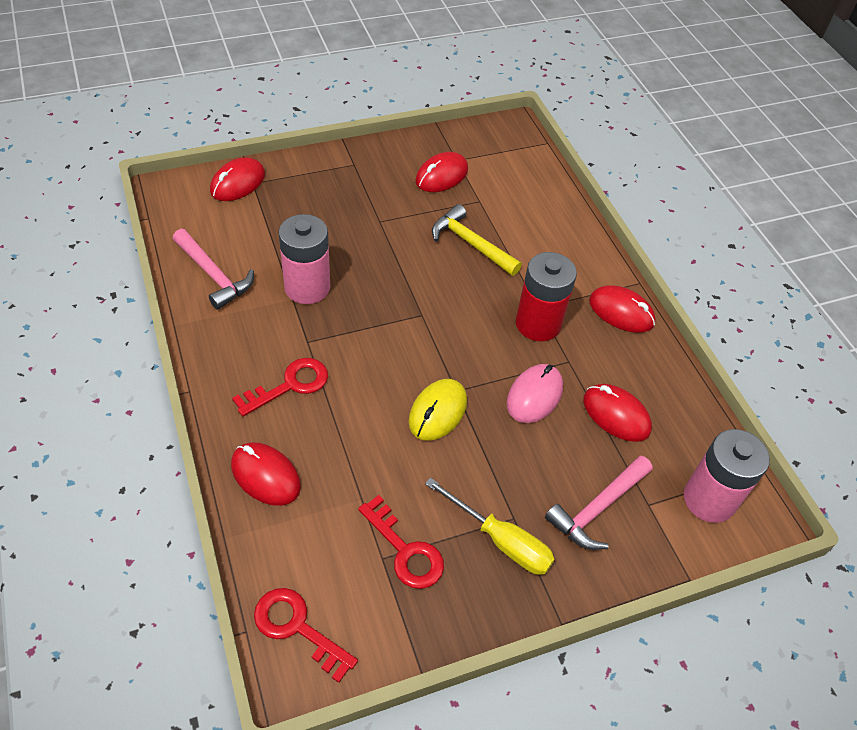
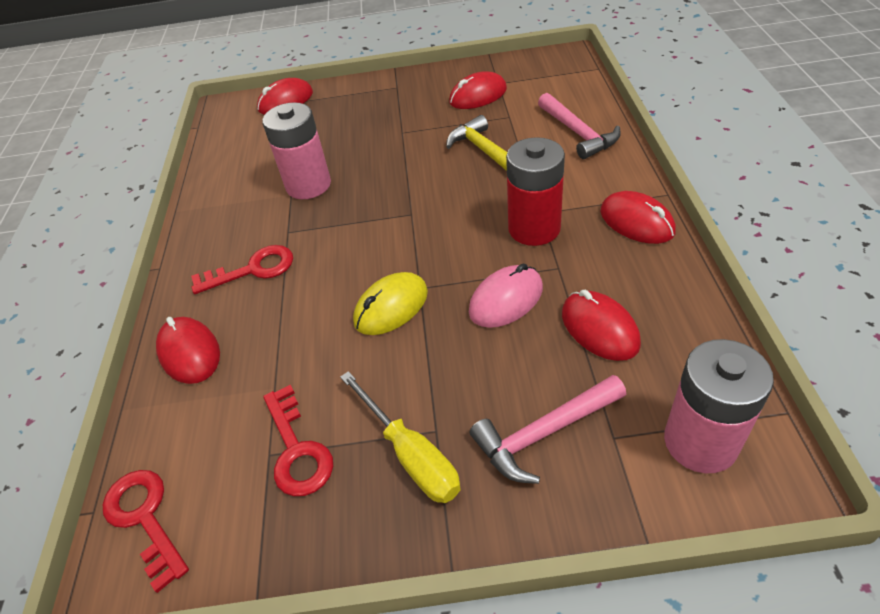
camera: 25 degrees right, 5 degrees down
(214, 275) = (229, 172): pink hammer -> pink hammer (578, 133)

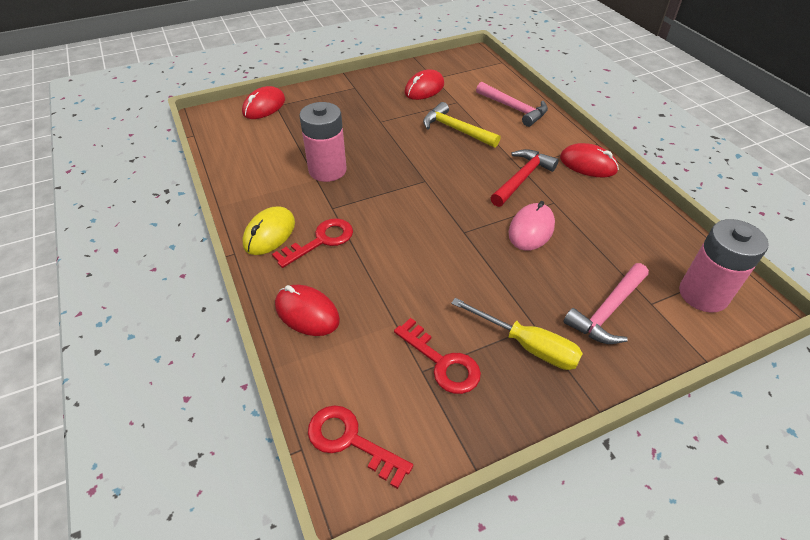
camera: 25 degrees left, 0 degrees up
(391, 307) = (451, 249): yellow mouse -> yellow mouse (269, 233)
(534, 228) = (522, 178): red battery -> red hammer
(599, 328) = (604, 237): red mouse -> none

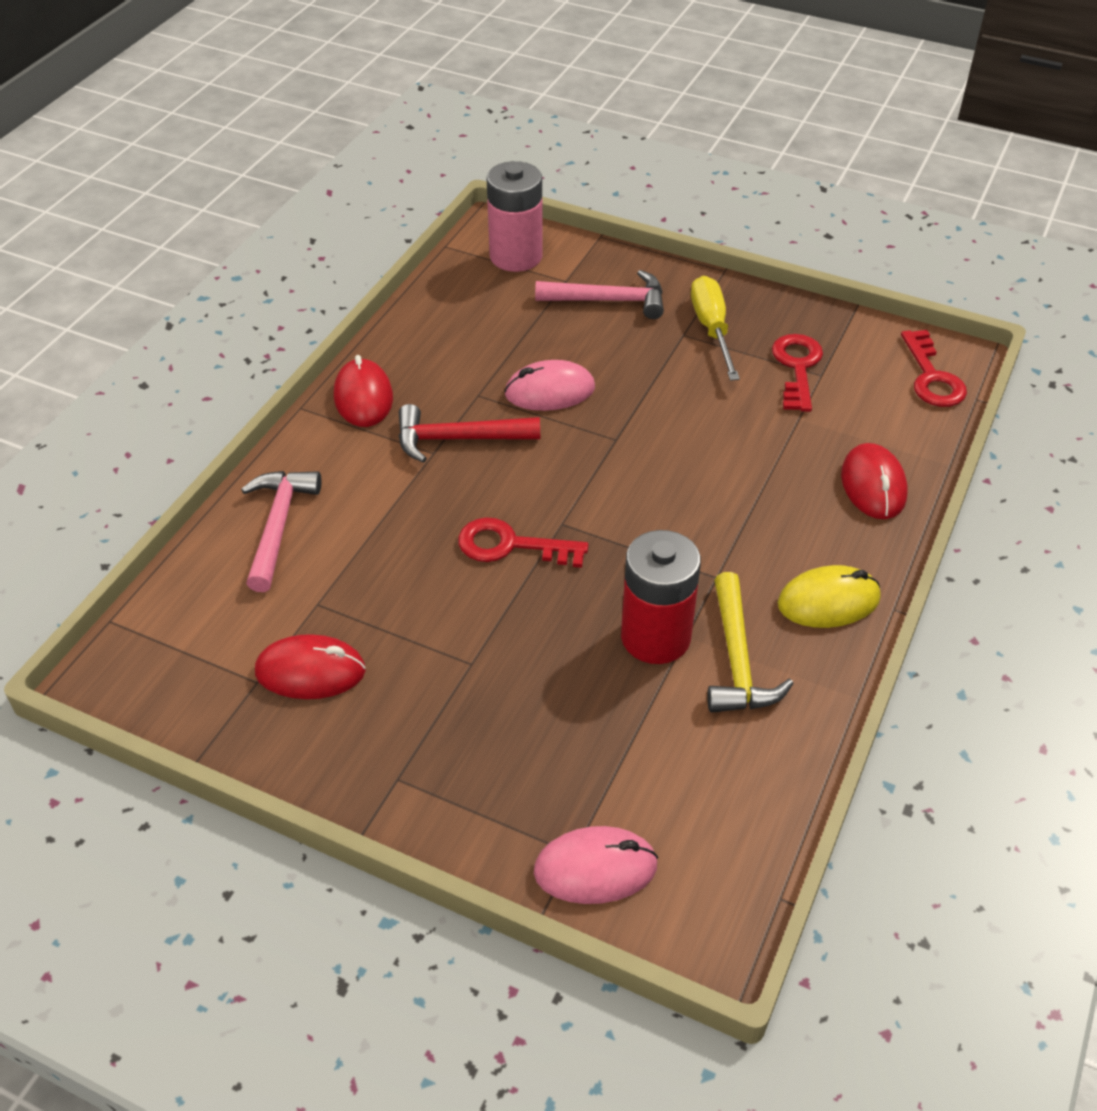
camera: 130 degrees left, 0 degrees up
(264, 106) = (595, 868): red mouse -> pink mouse
(321, 241) = (778, 546): red key -> red key (511, 546)
(327, 170) = (655, 637): pink battery -> red battery
(456, 130) = (405, 559): yellow hammer -> yellow hammer (737, 660)

